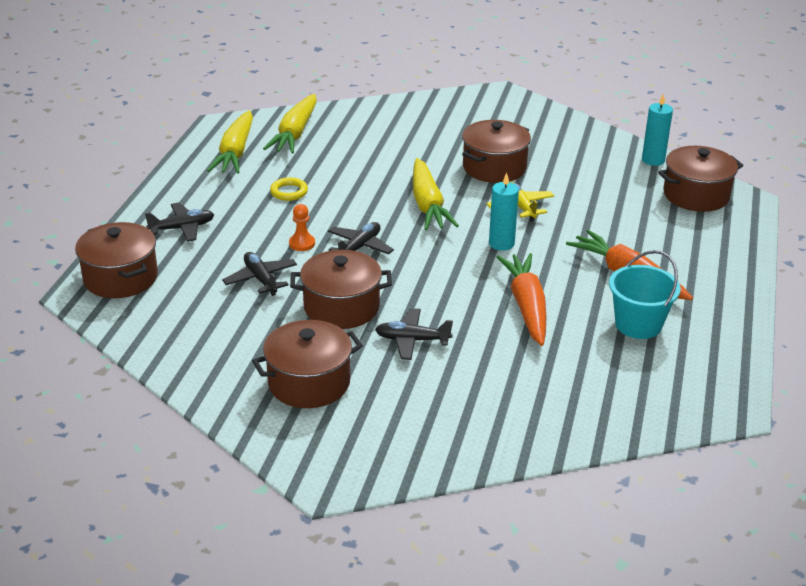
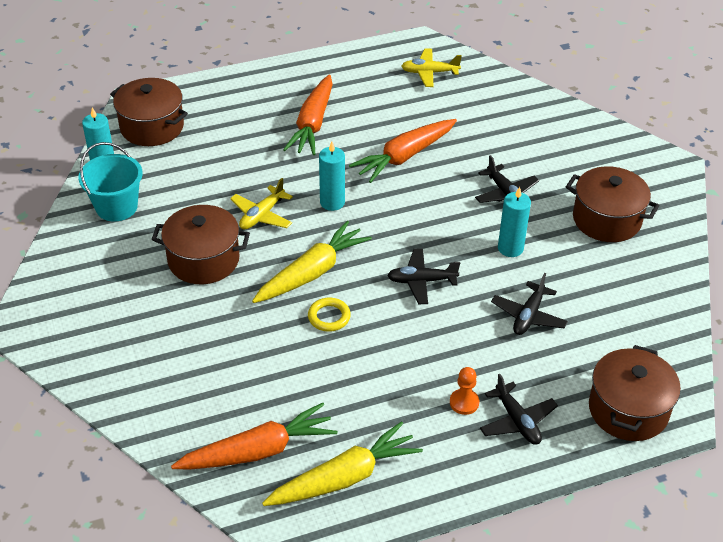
camera: 125 degrees left, 10 degrees up
(182, 228) = (517, 421): black plane -> black plane turned 150 degrees counterclockwise
(289, 192) = (380, 381): yellow ring -> yellow ring (329, 317)
(295, 133) = (258, 451): yellow carrot -> orange carrot
(302, 243) = (453, 320): orange pawn -> orange pawn (464, 402)
(341, 307) = (510, 248): brown pot -> turquoise candle
(638, 324) = (371, 101): turquoise bucket -> turquoise bucket (116, 207)
(660, 386) = (429, 73): none -> yellow plane

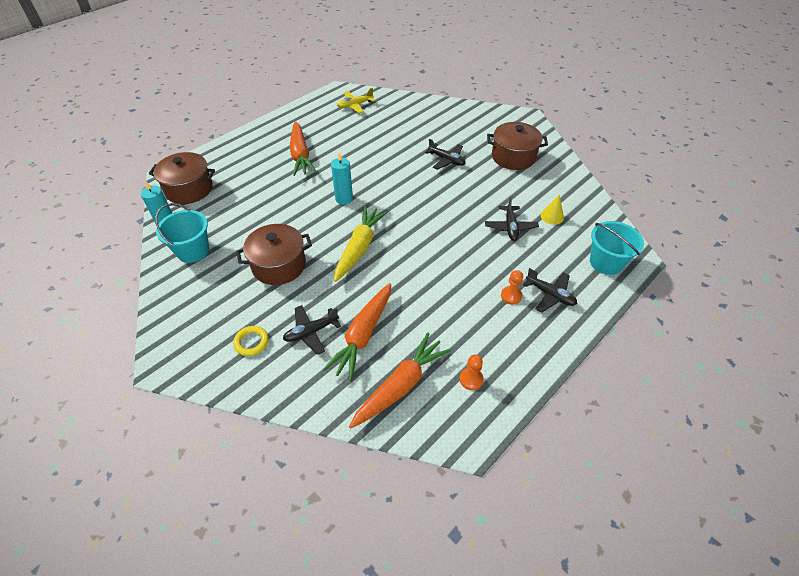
camera: 25 degrees left, 5 degrees up
(262, 215) = (302, 222): yellow plane -> none
(329, 317) = (389, 273): yellow ring -> yellow ring (251, 342)
(344, 477) = (471, 379): yellow carrot -> orange pawn
(404, 156) = (372, 157): orange carrot -> orange carrot (363, 335)
(421, 281) = (432, 229): black plane -> black plane (311, 332)
(510, 248) = (471, 191): turquoise candle -> none
(599, 322) = (552, 216): none -> yellow cone
(628, 410) = (606, 262): brown pot -> turquoise bucket

